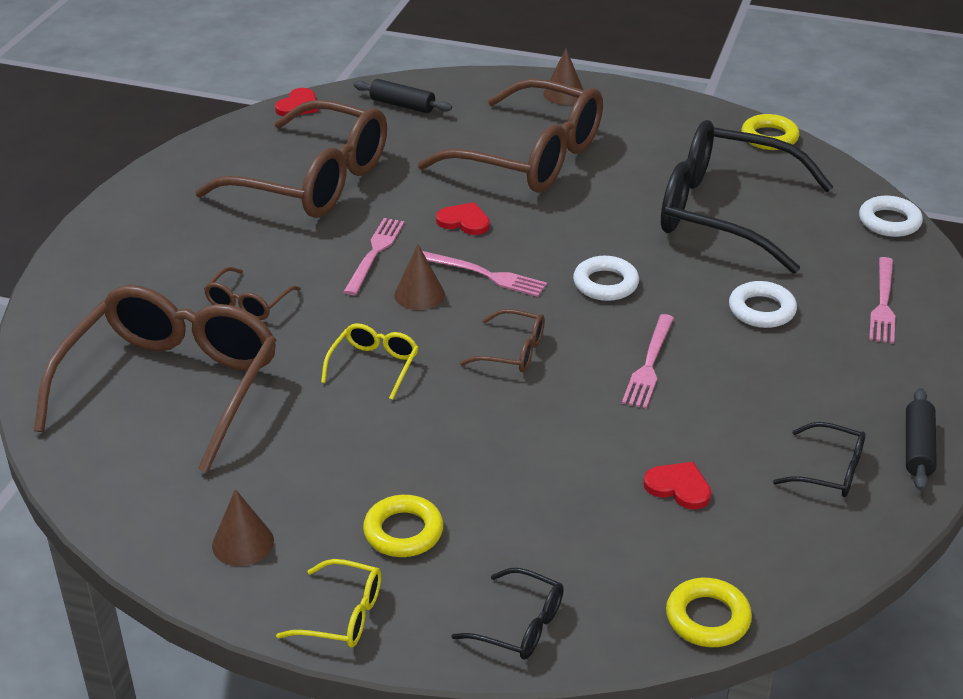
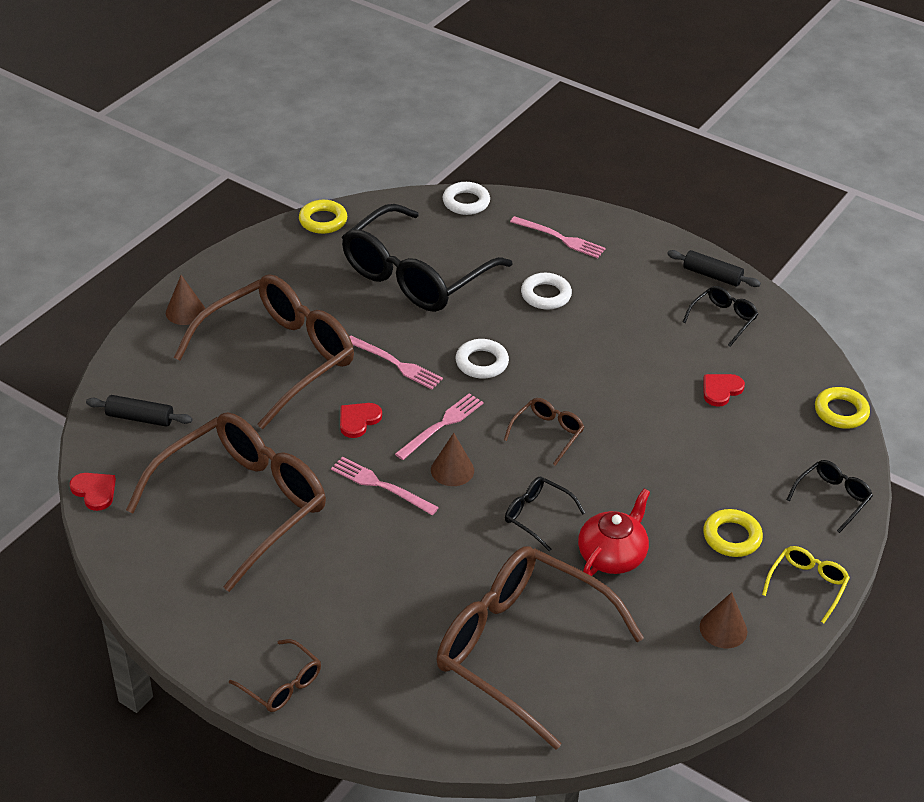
camera: 75 degrees left, 5 degrees up
(248, 303) = (420, 581): brown glasses -> brown glasses (282, 685)
(333, 433) = (612, 555): none -> red teapot
(374, 365) = (537, 516): yellow glasses -> black glasses
(402, 105) = (140, 418): black rolling pin -> black rolling pin turned 60 degrees clockwise
(649, 364) = (588, 367): pink fork -> pink fork (396, 364)

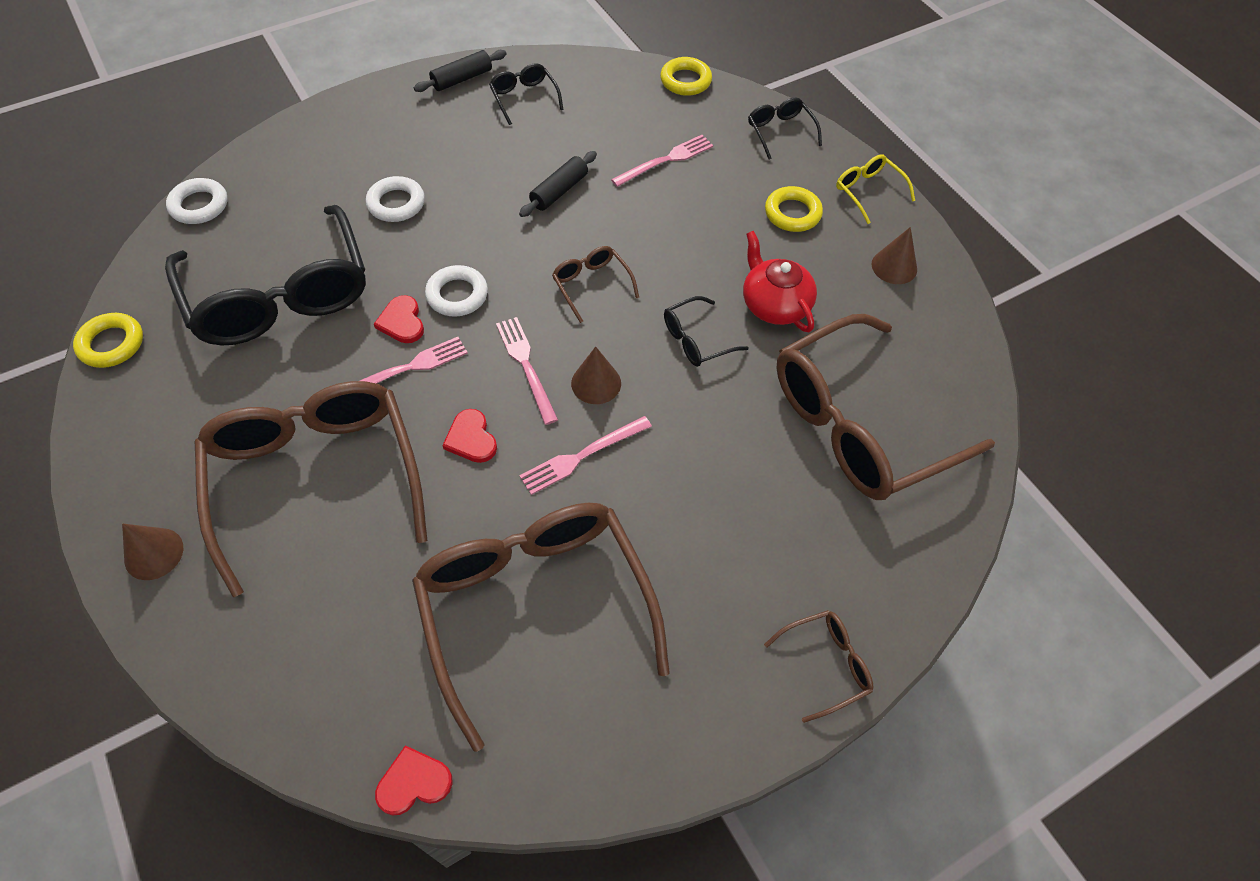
camera: 65 degrees left, 15 degrees up
(140, 418) = (313, 678): black rolling pin -> black rolling pin (559, 191)
(560, 238) = (322, 157): pink fork -> pink fork (666, 160)
(721, 390) = (612, 140): red heart -> red heart (402, 322)

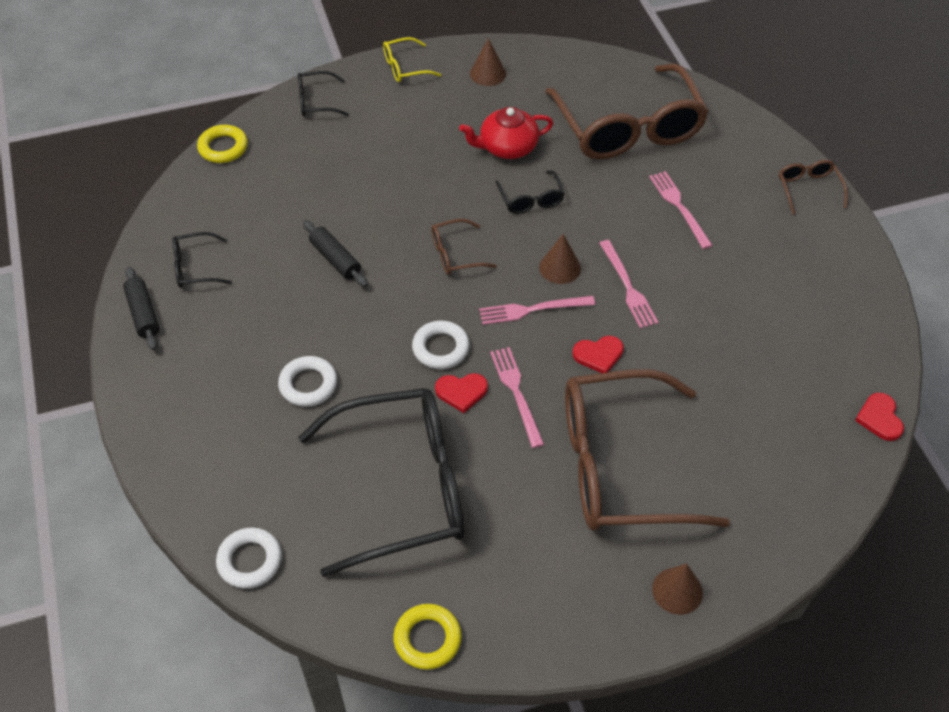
camera: 75 degrees left, 5 degrees down
(535, 607) = (753, 333): brown glasses -> none
(666, 160) = (323, 180): pink fork -> pink fork (679, 207)
(792, 213) = (414, 115): yellow ring -> none

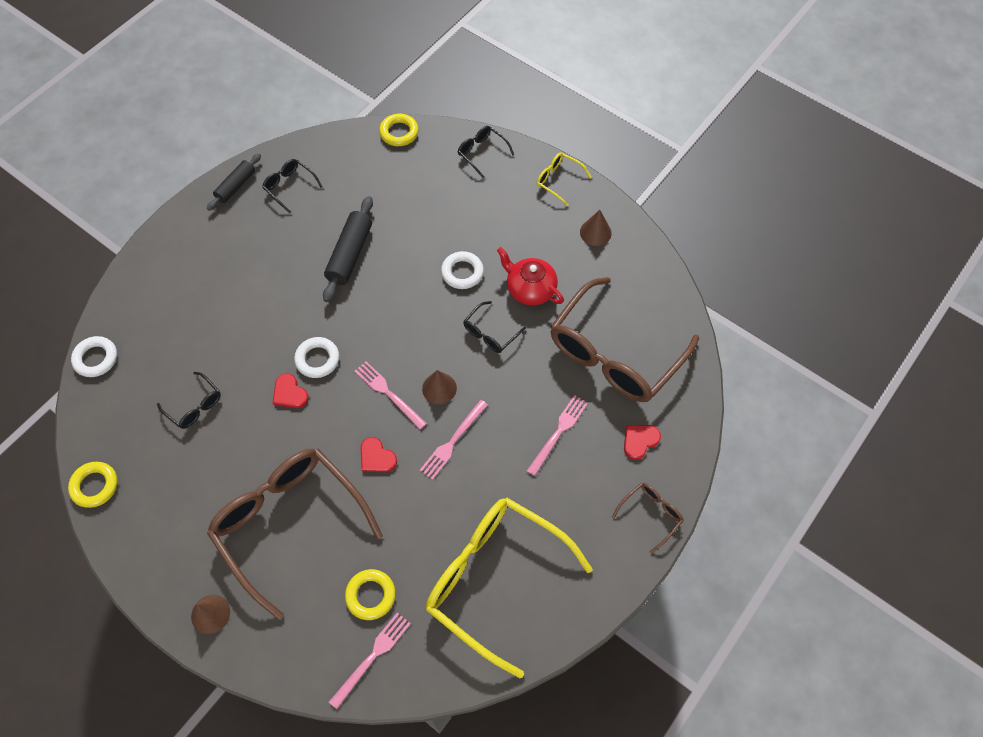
camera: 55 degrees right, 10 degrees up
(308, 384) = (239, 305): white ring -> white ring (462, 272)
(335, 259) = (350, 254): black rolling pin -> black rolling pin, size x1.52
(403, 487) = (195, 406): black glasses -> black glasses, size x0.42
(455, 254) = (404, 318): brown glasses -> none
(516, 393) = (310, 426): pink fork -> pink fork (372, 657)
(750, 435) = (370, 595): none -> yellow ring
(798, 329) = (494, 579): none -> yellow glasses
(879, 418) = (446, 680): red heart -> red heart (639, 441)

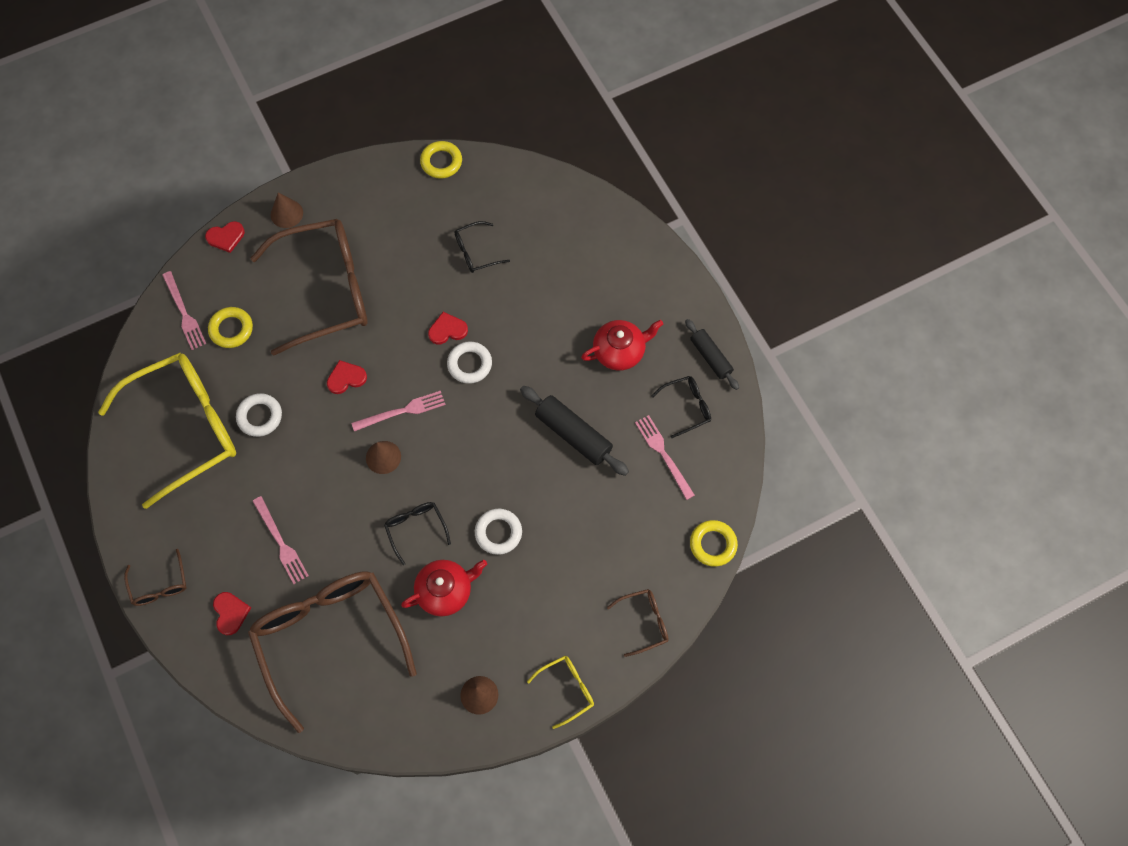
camera: 115 degrees right, 5 degrees up
(96, 358) = (565, 190): white ring -> white ring (260, 416)
(256, 250) = (620, 351): none -> red teapot
(263, 665) = (226, 237): none -> red heart
(452, 441) = (325, 446): pink fork -> pink fork (663, 454)
(481, 153) = (644, 622): black glasses -> brown glasses

